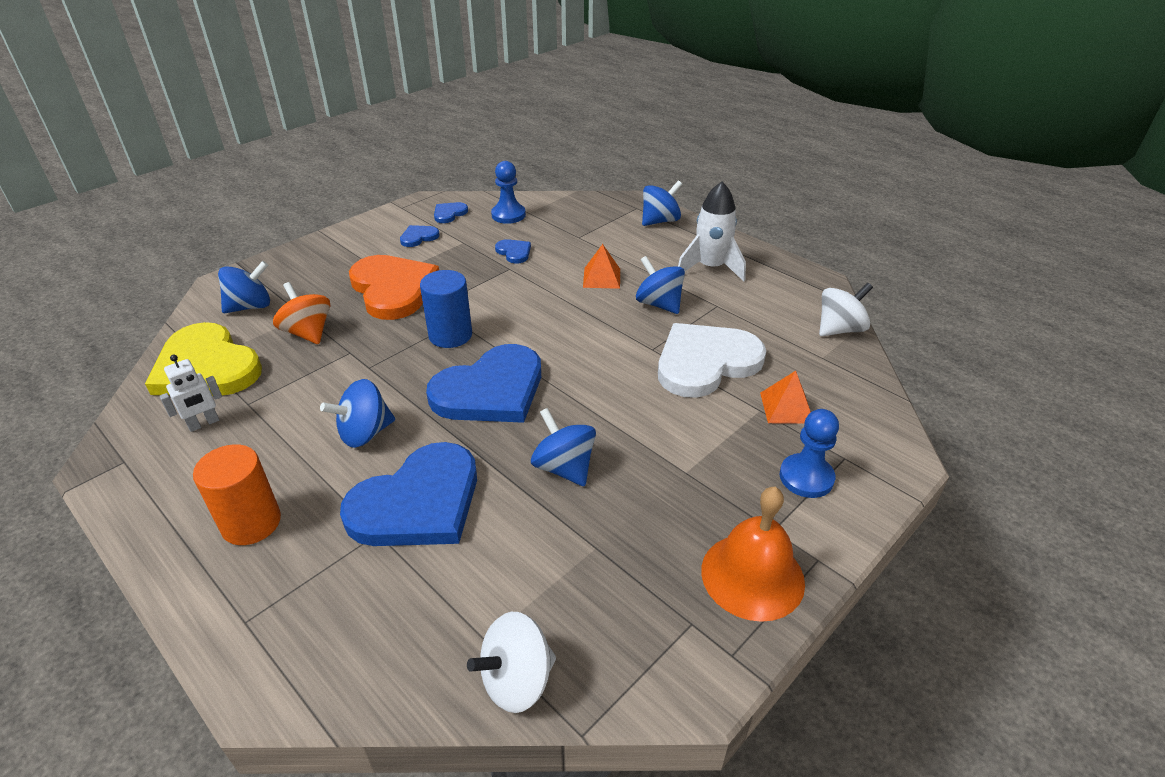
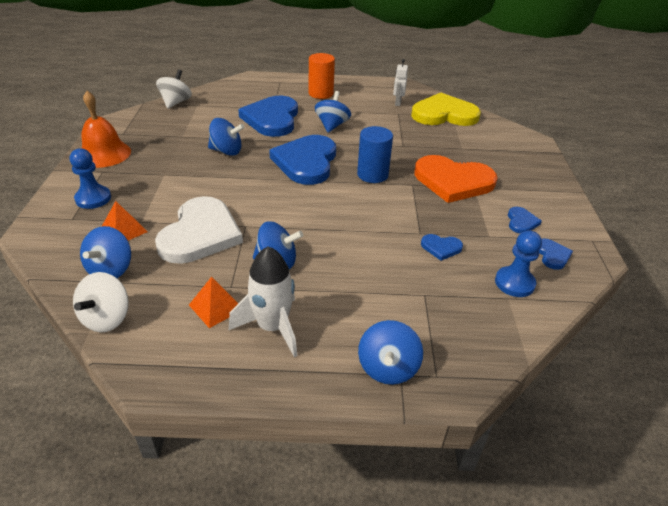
camera: 135 degrees right, 0 degrees up
(250, 306) = (492, 139): blue spinning top -> blue spinning top (111, 270)
(308, 333) = (439, 143): orange spinning top -> none
(601, 278) = (347, 262): orange pyramid -> orange pyramid (216, 307)

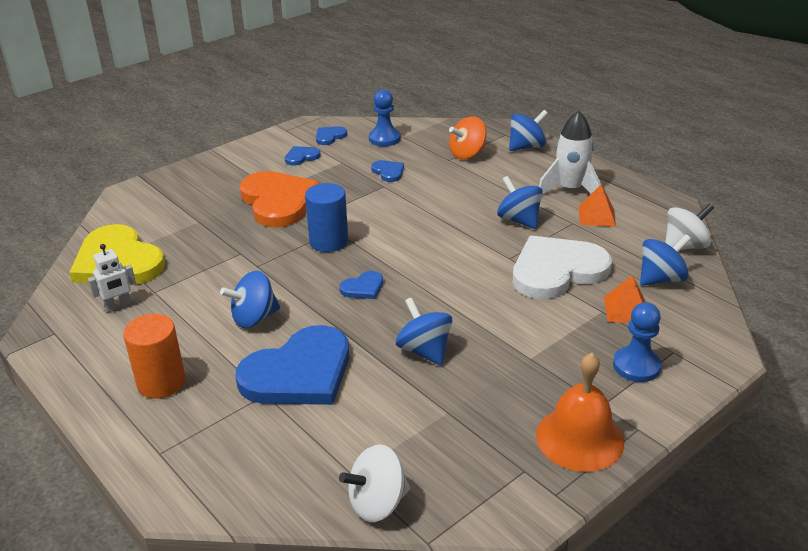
camera: 130 degrees left, 5 degrees down
(306, 162) = (363, 287): blue heart -> blue heart, size x0.43
(421, 313) = (467, 154): none -> orange spinning top

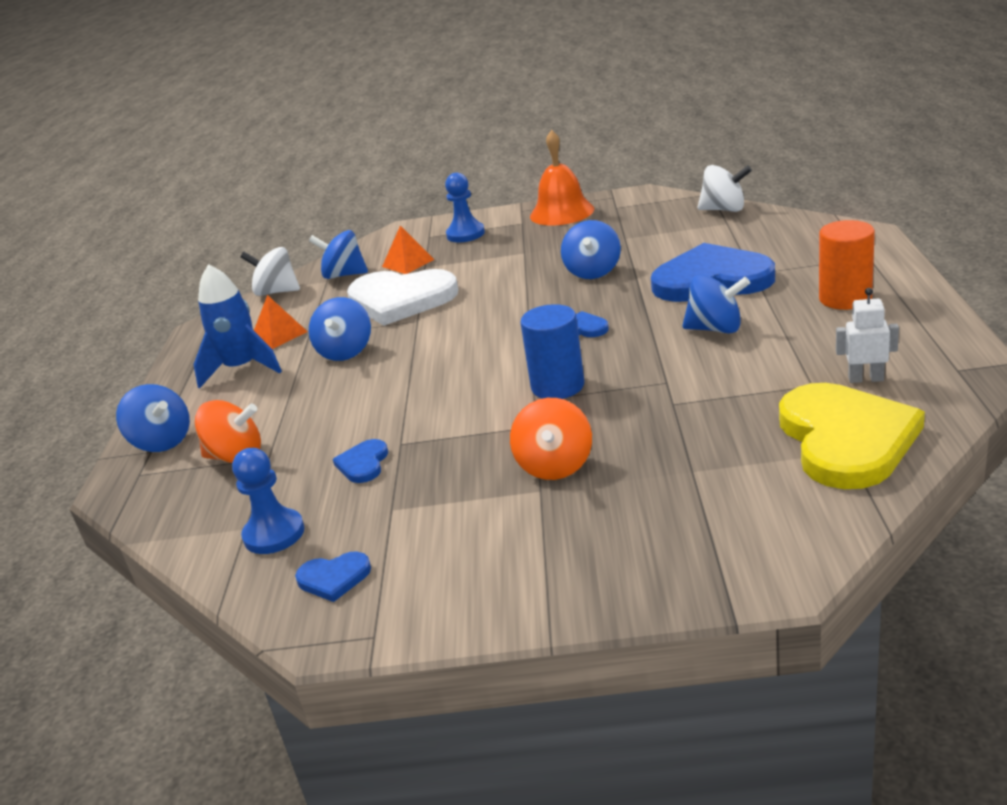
camera: 135 degrees left, 5 degrees down
(278, 201) = (555, 465): orange heart -> orange spinning top
(301, 157) = (430, 545): blue heart -> none
(526, 147) = (162, 442): blue spinning top -> blue spinning top turned 150 degrees counterclockwise
(570, 190) = (242, 368): white rocket -> blue rocket

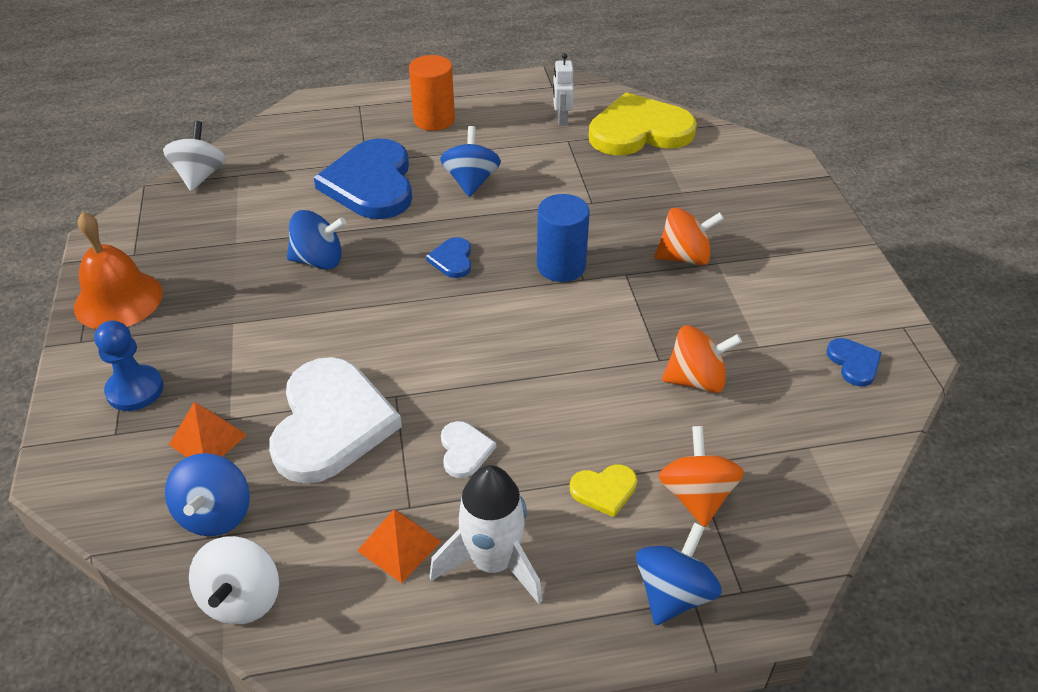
camera: 105 degrees left, 15 degrees up
(242, 368) = (493, 562): blue rocket -> white rocket
(271, 412) = (604, 490): none -> yellow heart
(274, 534) = (812, 420): blue pawn -> none
(346, 351) = (464, 451): blue spinning top -> white heart
(363, 464) = (696, 380): blue heart -> orange spinning top

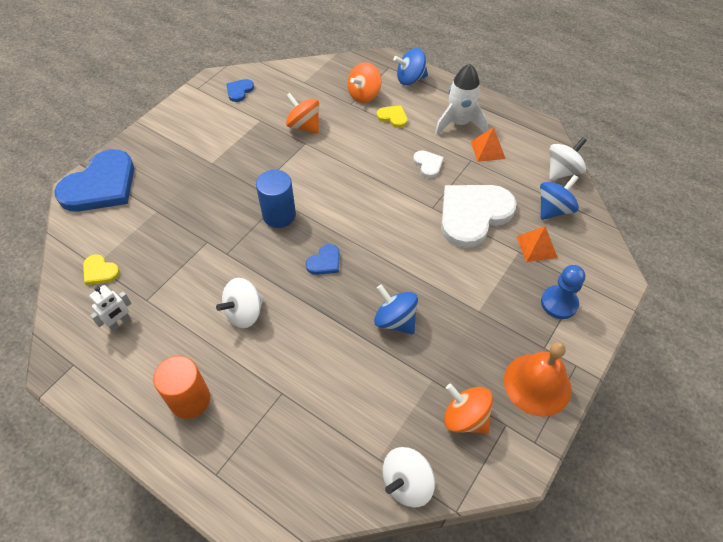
camera: 135 degrees left, 10 degrees up
(371, 184) = (302, 364): blue heart -> blue heart (101, 185)
(464, 451) = (428, 164): white heart -> white heart turned 120 degrees clockwise
(471, 181) = (244, 313): blue spinning top -> white spinning top
(639, 131) = (100, 271): yellow heart -> yellow heart, size x0.43
(684, 257) = (220, 176): orange spinning top -> orange spinning top (465, 418)

